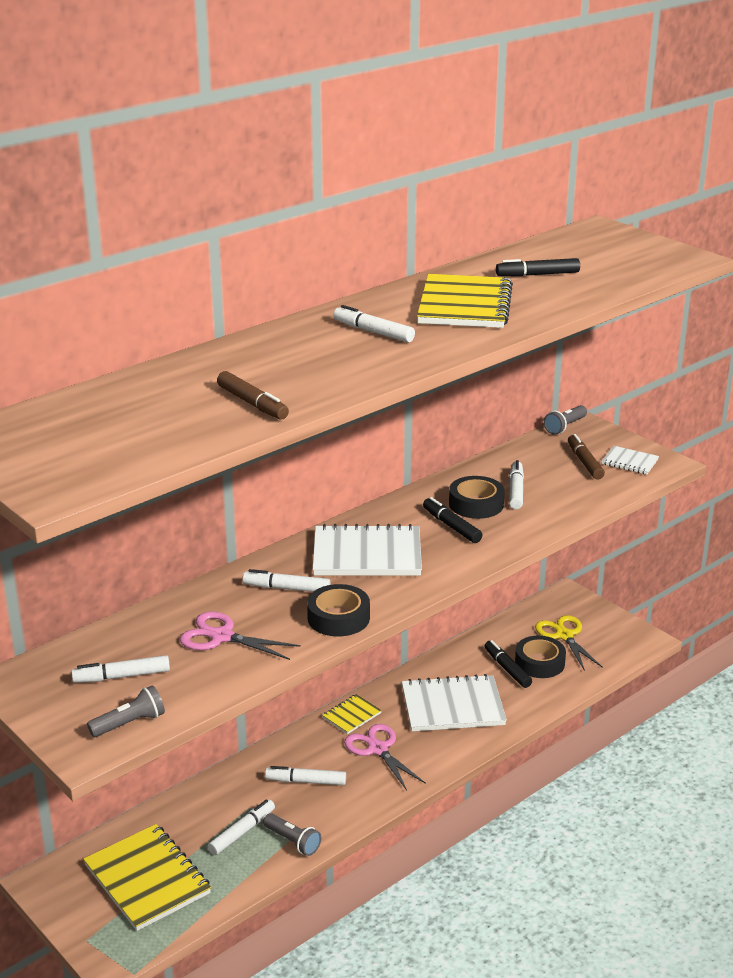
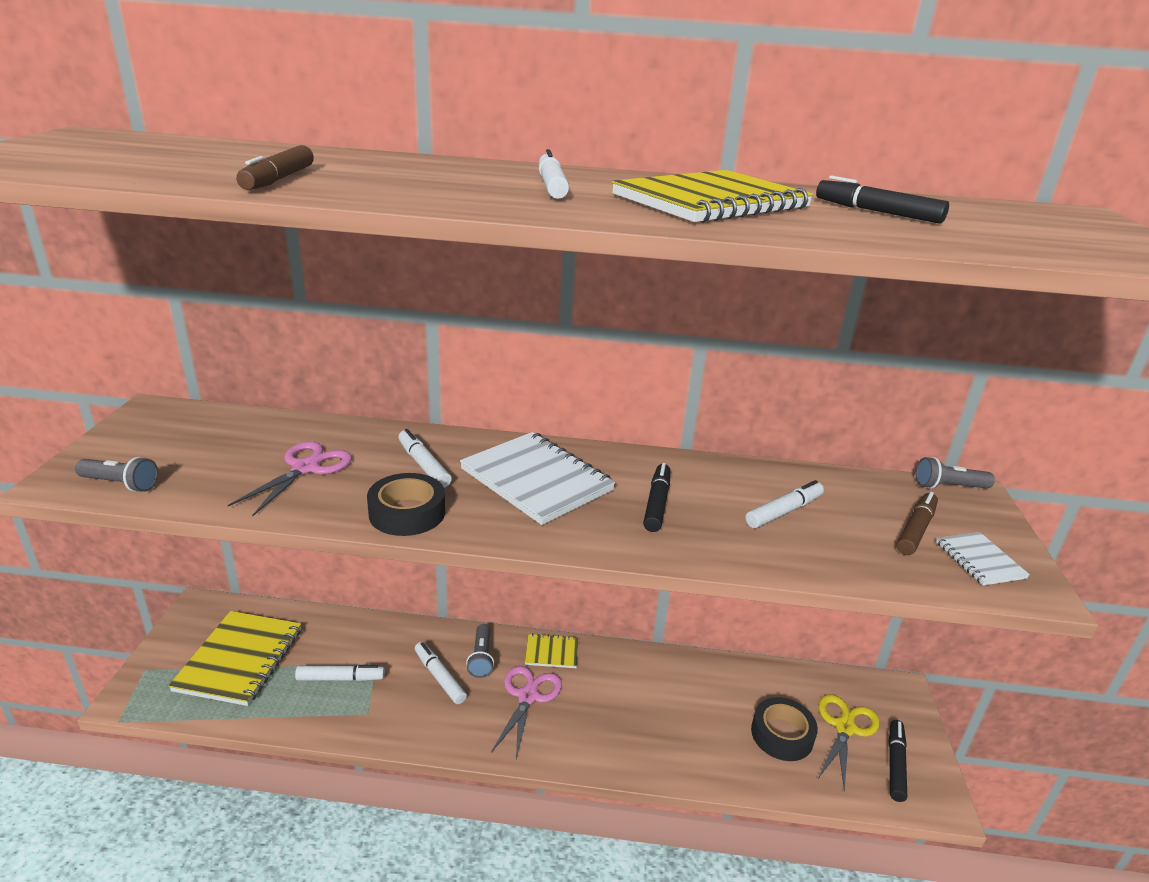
camera: 45 degrees right, 0 degrees up
(122, 676) = (196, 450): white marker -> none
(221, 637) = (306, 468): pink scissors -> pink scissors turned 45 degrees clockwise
(293, 841) = (355, 717): grey flashlight -> grey flashlight (481, 658)
(452, 706) = (642, 710): white notebook -> none
(476, 504) = (718, 499): black tape -> none
(507, 669) = (741, 716): black marker -> black marker (895, 764)

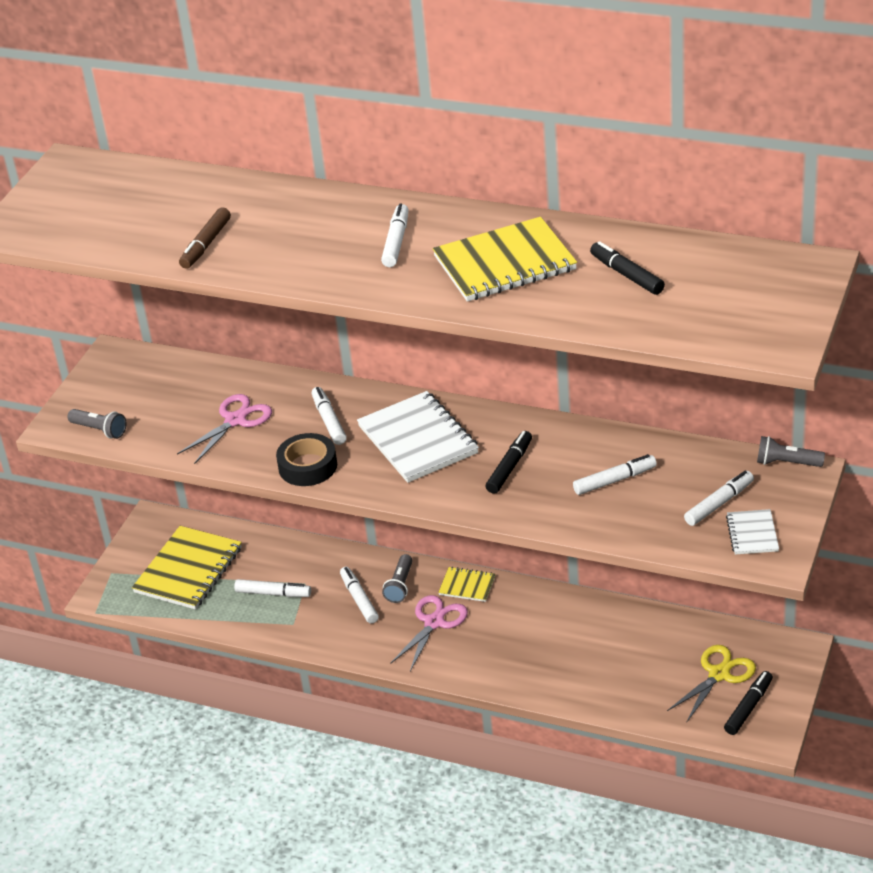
camera: 20 degrees right, 10 degrees up
(782, 735) = (655, 674): black tape -> none
(915, 530) = (719, 503): brown marker -> white marker

